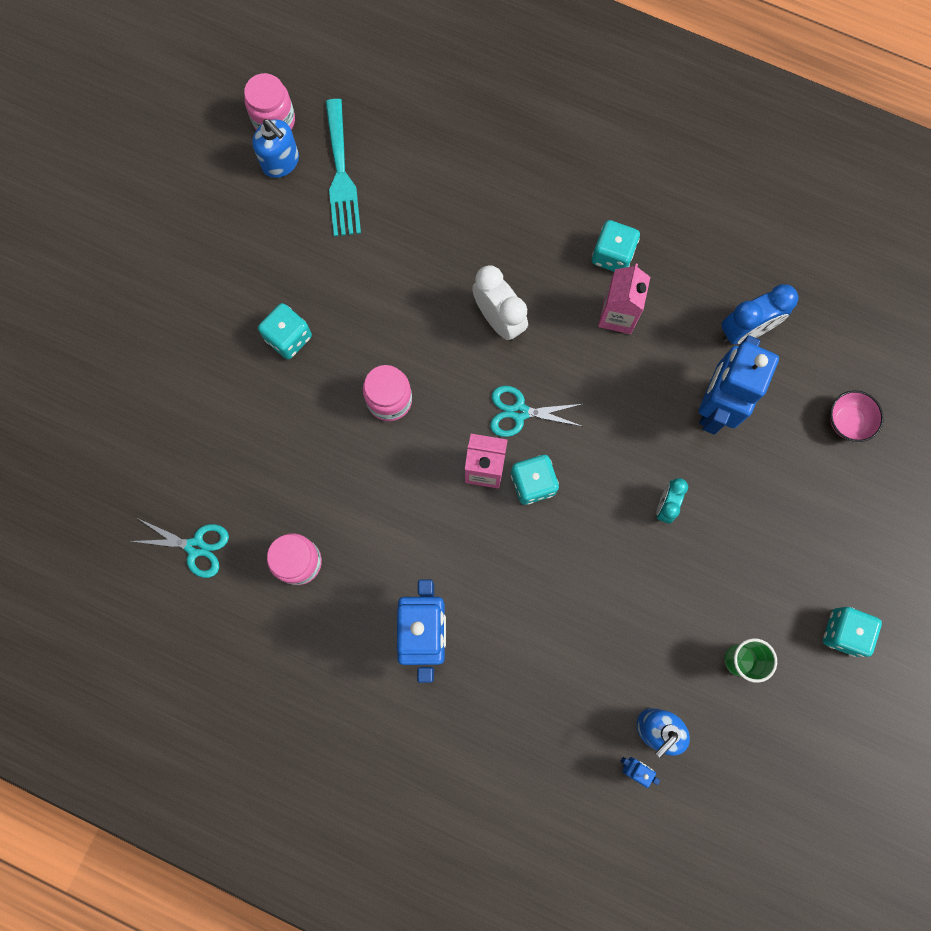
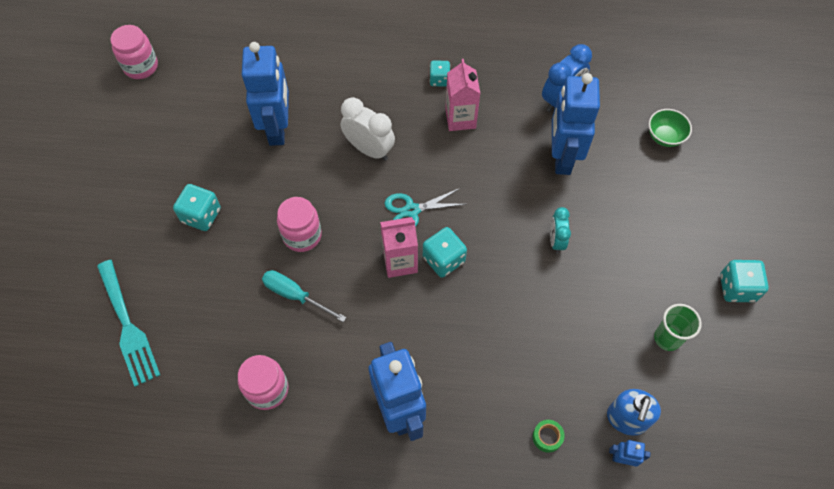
camera: 20 degrees left, 15 degrees down
(196, 547) = (170, 409): turquoise scissors -> none
(281, 162) = (155, 93): blue soap dispenser -> none
(341, 174) = (207, 87): turquoise fork -> turquoise fork (128, 326)
(359, 468) = (295, 295): none -> turquoise screwdriver
(404, 256) = (278, 128): none -> blue robot
(566, 717) = (547, 437): none -> green tape
(612, 255) = (439, 80): turquoise dice -> turquoise dice, size x0.65
(847, 421) = (664, 137): pink bowl -> green bowl

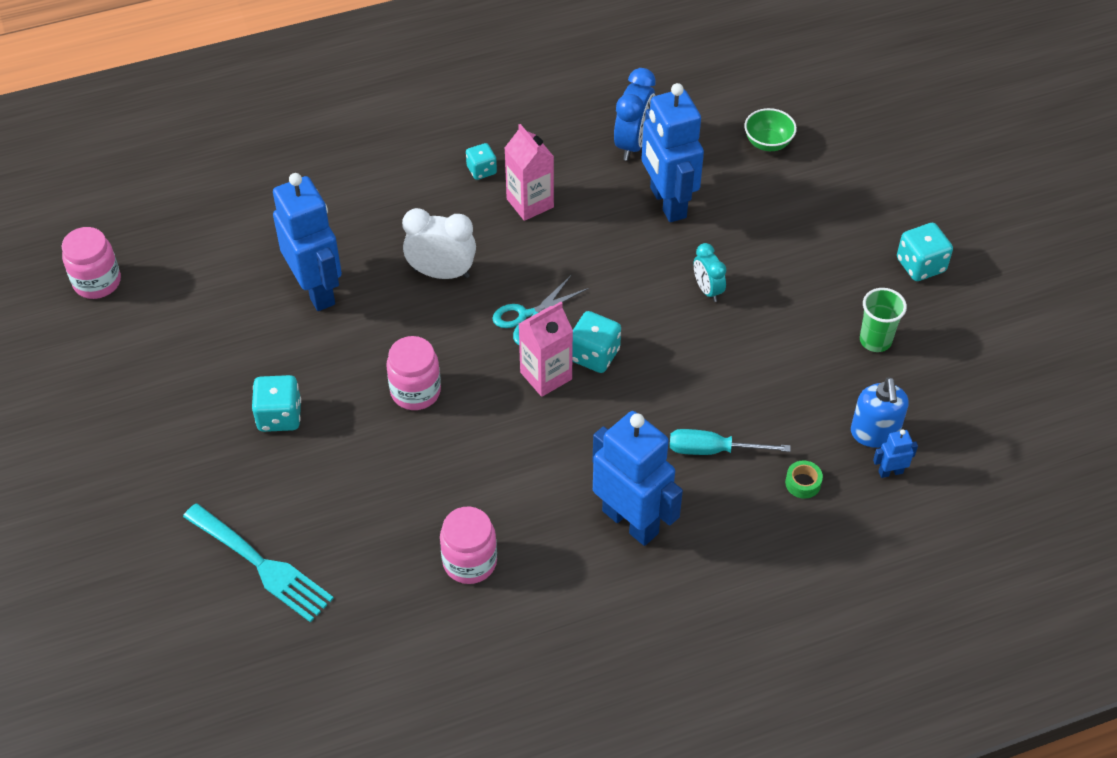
camera: 25 degrees left, 10 degrees down
(295, 295) = (445, 456): turquoise screwdriver -> turquoise screwdriver (713, 450)

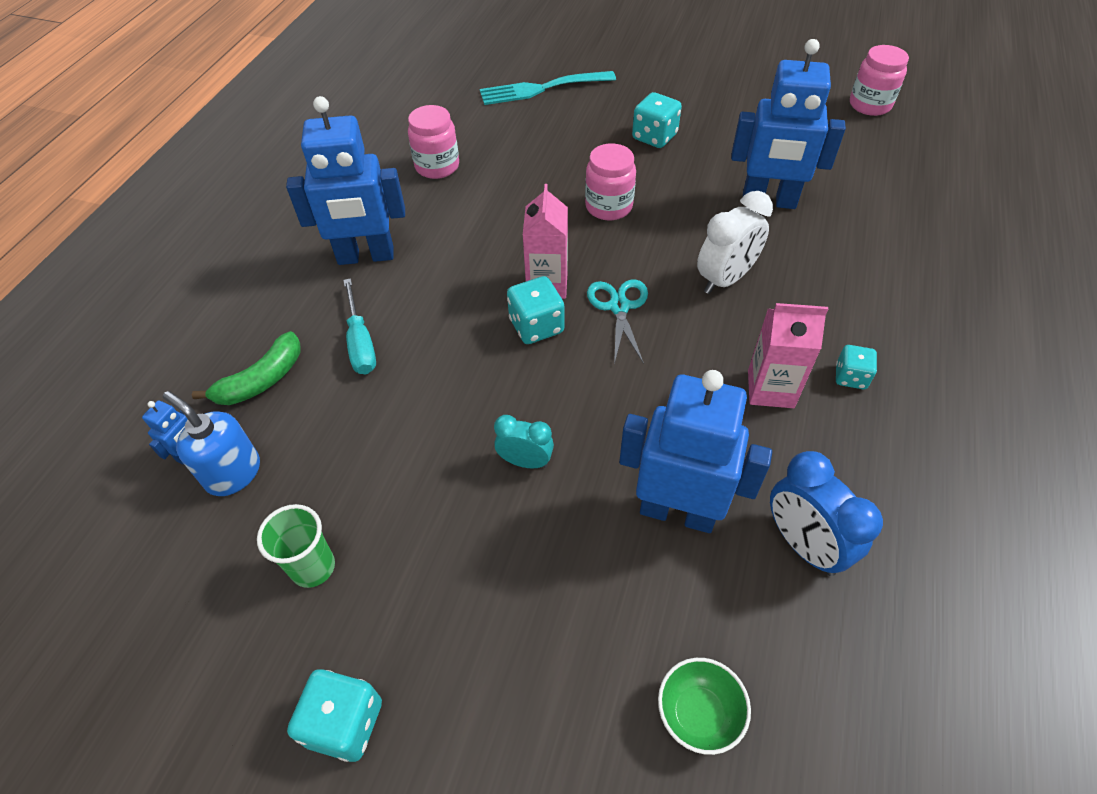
camera: 130 degrees right, 0 degrees up
(713, 450) = (361, 343): turquoise screwdriver -> turquoise screwdriver turned 120 degrees clockwise
(803, 483) = (262, 380): green tape -> green banana

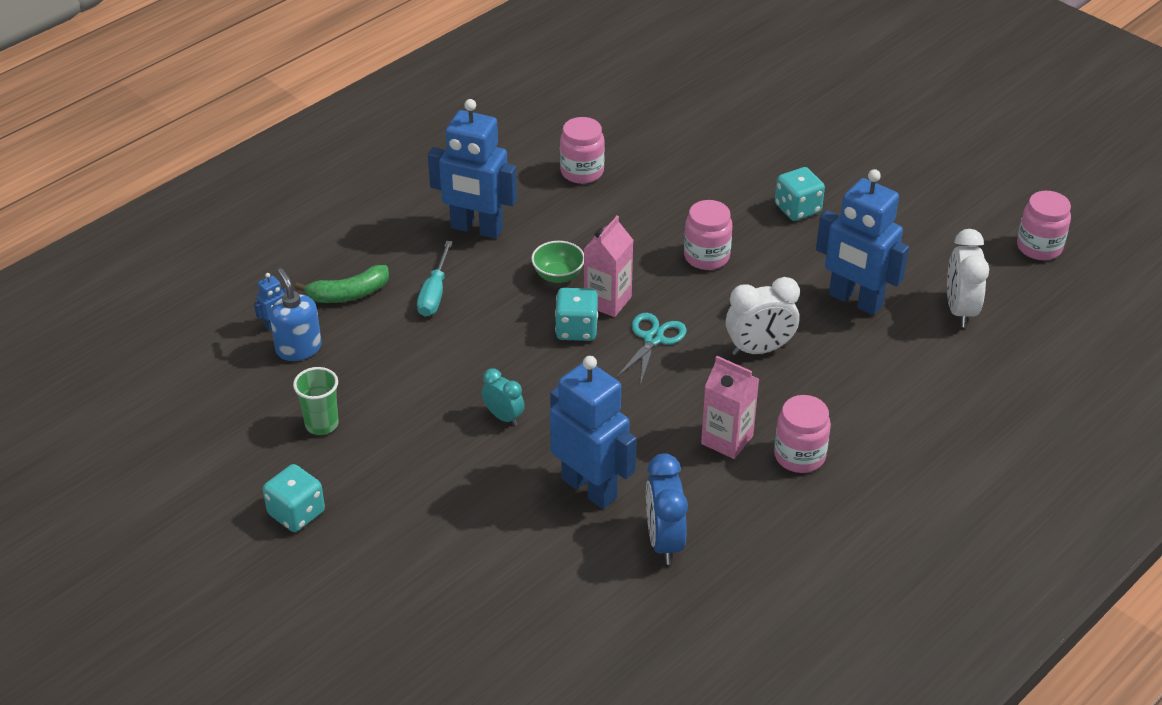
camera: 25 degrees right, 10 degrees down
(541, 89) = (726, 128): turquoise fork -> none
(698, 714) = (515, 597): green bowl -> green bowl (558, 276)
(850, 377) = (799, 456): turquoise dice -> pink jar
(859, 178) = (960, 310): none -> white clock

